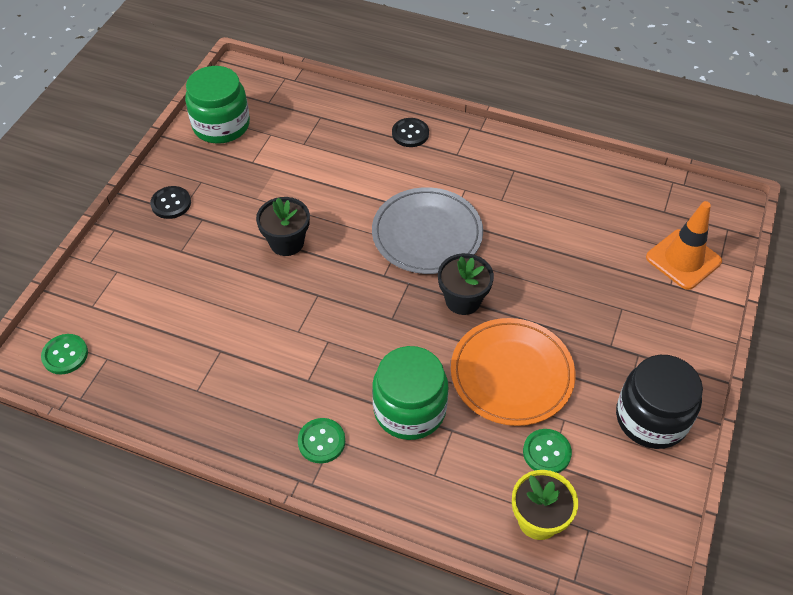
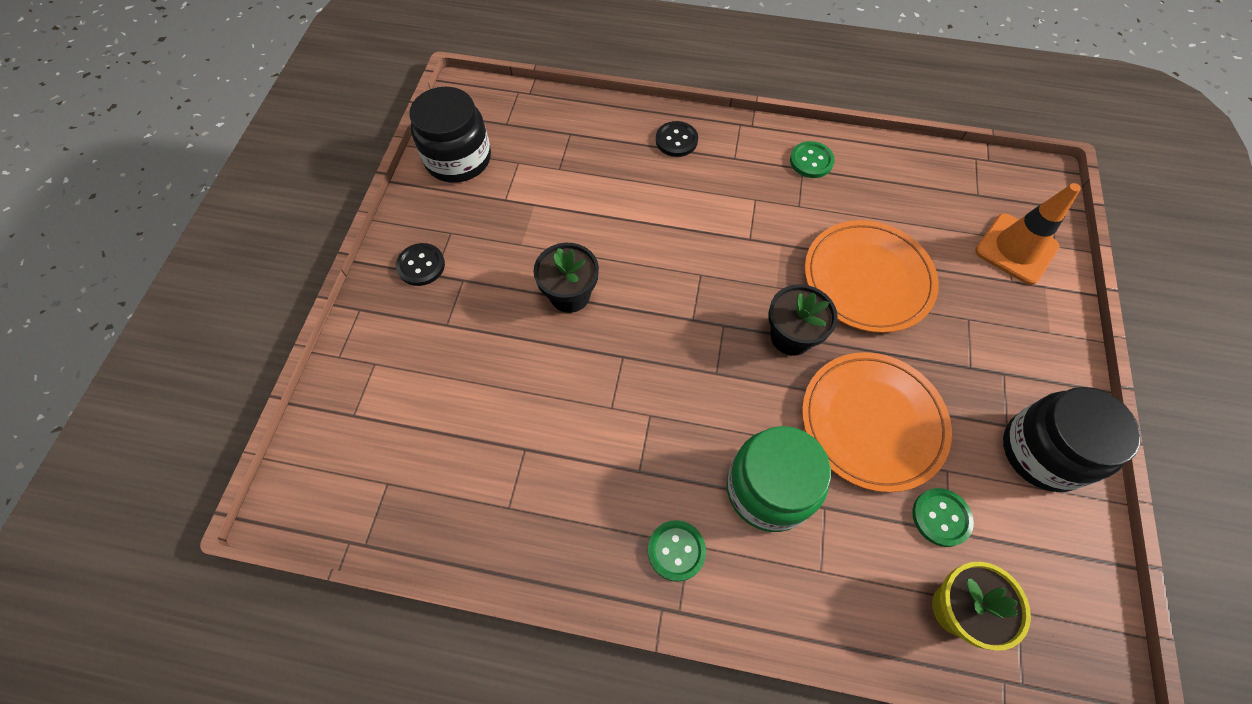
camera: 10 degrees left, 10 degrees up
(65, 355) = (333, 488): green button -> green button (811, 161)
(221, 125) = (458, 159): green jar -> black jar
(427, 234) = (728, 260): grey plate -> none
(543, 265) = (867, 279): none -> orange plate

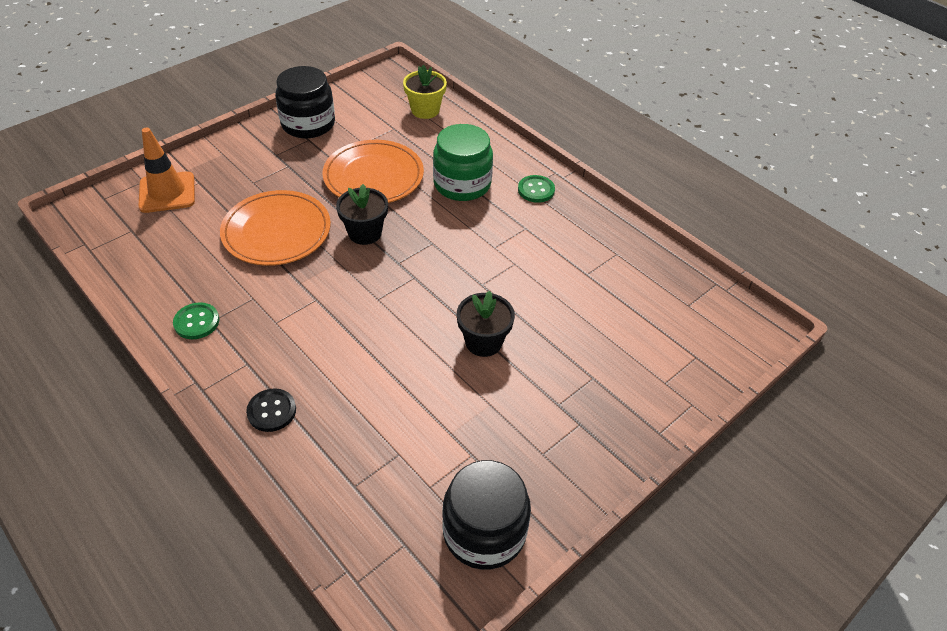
camera: 145 degrees left, 15 degrees down
(421, 265) = (587, 438): black button -> none
(941, 517) = (391, 133): green button -> none

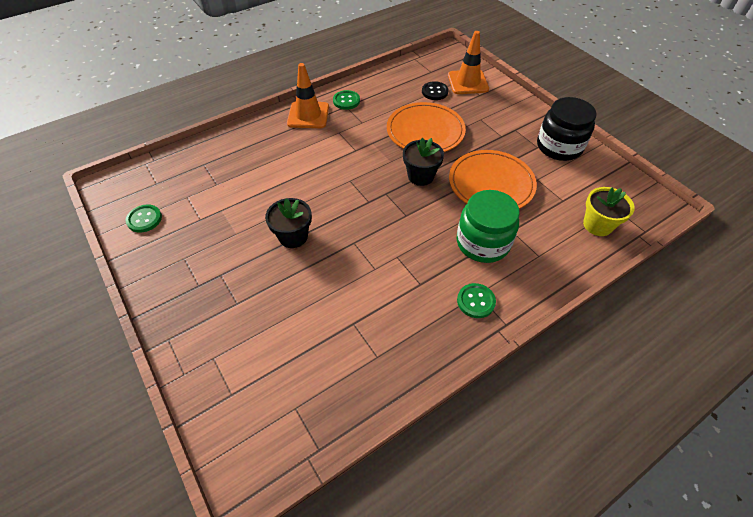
camera: 100 degrees right, 5 degrees up
(231, 365) = (308, 115): none -> orange traffic cone
(271, 411) = (269, 132): black button -> black button (434, 92)
(484, 532) = (144, 219): black jar -> green button

